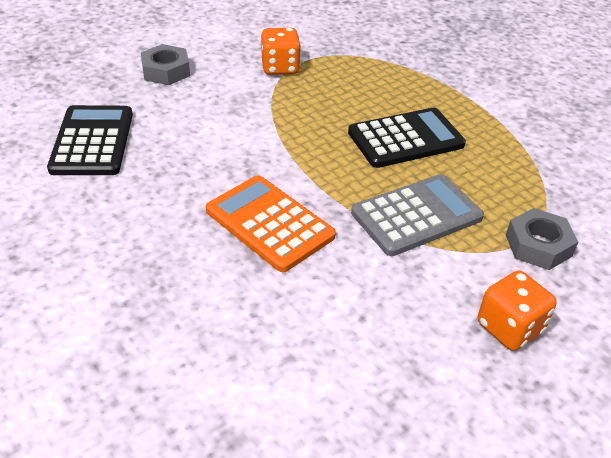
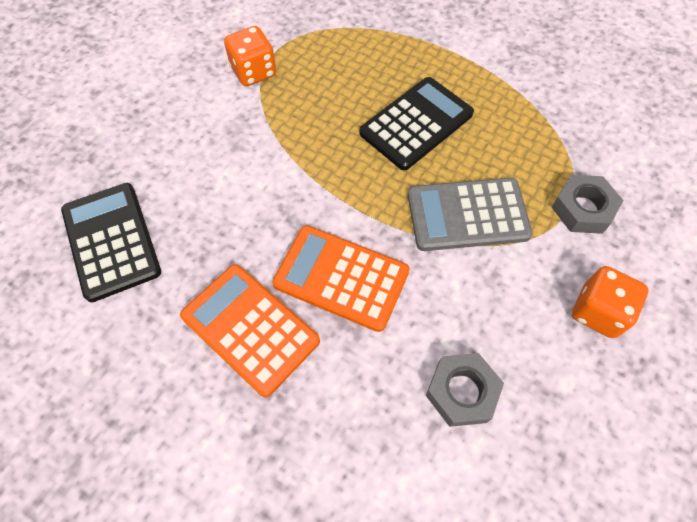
camera: 20 degrees left, 20 degrees up
(166, 71) = (138, 117): grey nut -> grey nut (462, 392)
(167, 232) = (250, 328): none -> orange calculator
(416, 215) = (467, 215): grey calculator -> grey calculator turned 135 degrees counterclockwise

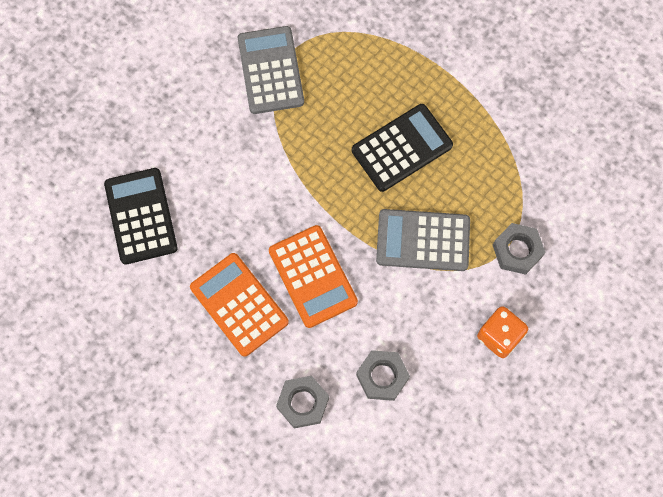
camera: 10 degrees right, 10 degrees up
(254, 72) = (270, 70): orange dice -> grey calculator
(341, 278) = (312, 276): orange calculator -> orange calculator turned 150 degrees counterclockwise
(360, 450) = (303, 403): none -> grey nut

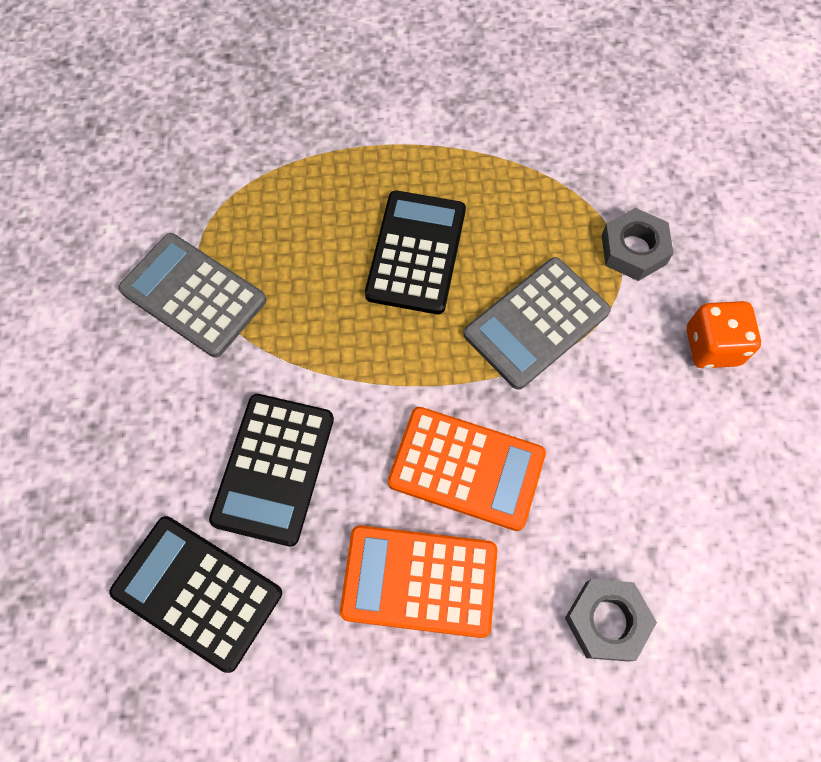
camera: 45 degrees left, 5 degrees down
(226, 192) = (274, 468): none -> black calculator
(382, 376) = (653, 503): grey nut -> none

